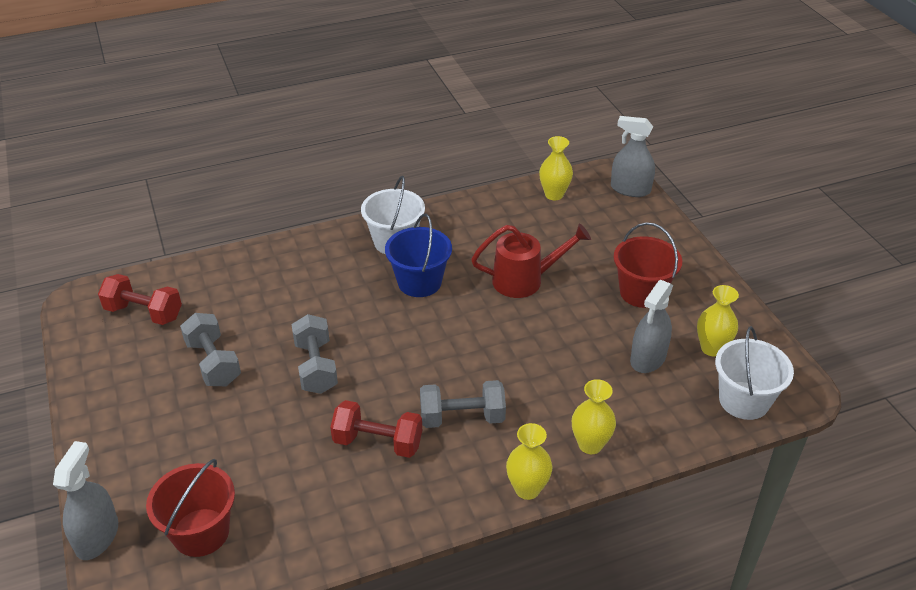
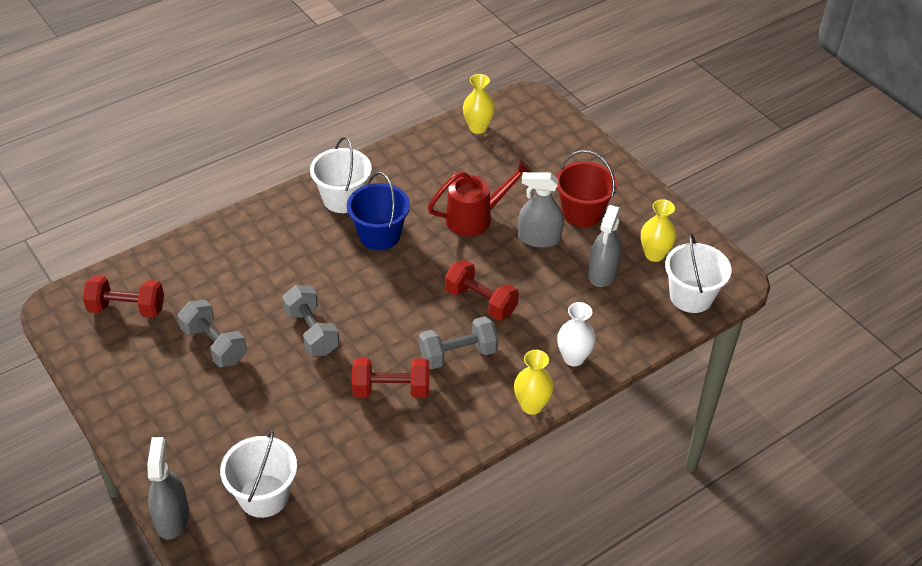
camera: 15 degrees left, 5 degrees up
(201, 532) = (263, 496): red bucket -> white bucket
(504, 366) = (480, 302): none -> red dumbbell
(590, 444) = (573, 358): yellow vase -> white vase
(630, 189) = (546, 112): grey spray bottle -> grey spray bottle (539, 238)

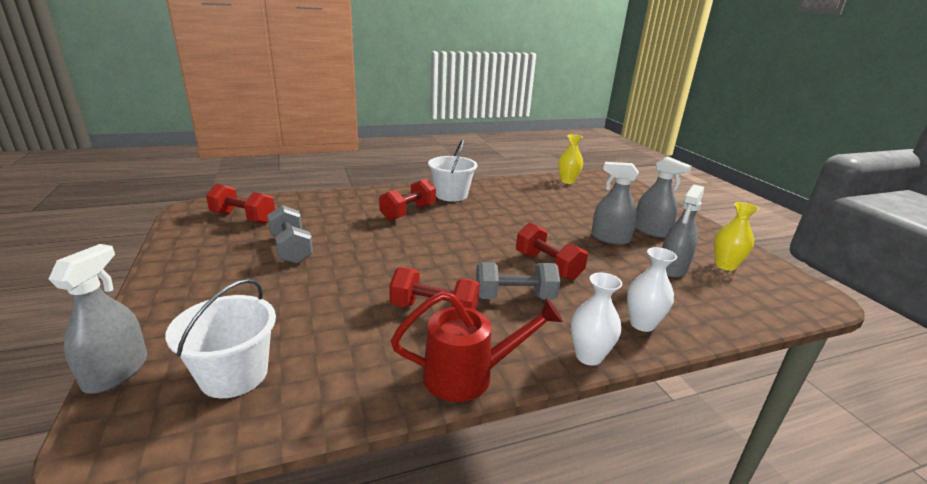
camera: 15 degrees right, 20 degrees down
(306, 249) = (408, 212): none -> red dumbbell
(311, 332) = (381, 257): grey dumbbell -> none
(379, 235) = (471, 215): blue bucket -> none
(475, 218) = (555, 219): red watering can -> red watering can (468, 375)
(531, 405) = (588, 356): yellow vase -> white vase
(582, 212) = (651, 231): red bucket -> grey spray bottle
(691, 296) = (773, 300): white bucket -> none

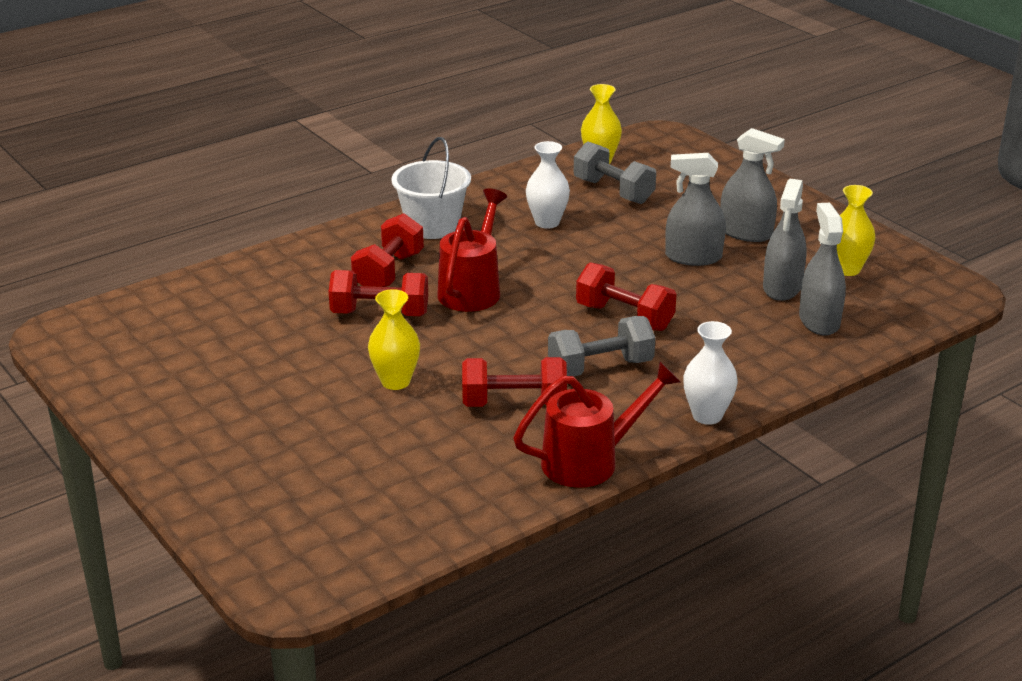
camera: 15 degrees left, 5 degrees up
(116, 372) = (219, 539): grey spray bottle -> grey spray bottle (819, 321)
(234, 374) = (346, 513): white bucket -> none
(243, 218) = (153, 332): red dumbbell -> red dumbbell (380, 314)
(291, 249) = (271, 364): grey dumbbell -> grey dumbbell (613, 191)
(361, 276) = (395, 381): none -> yellow vase
(453, 230) = (472, 289): none -> red watering can
(642, 324) = (757, 368): white vase -> white vase (547, 222)

